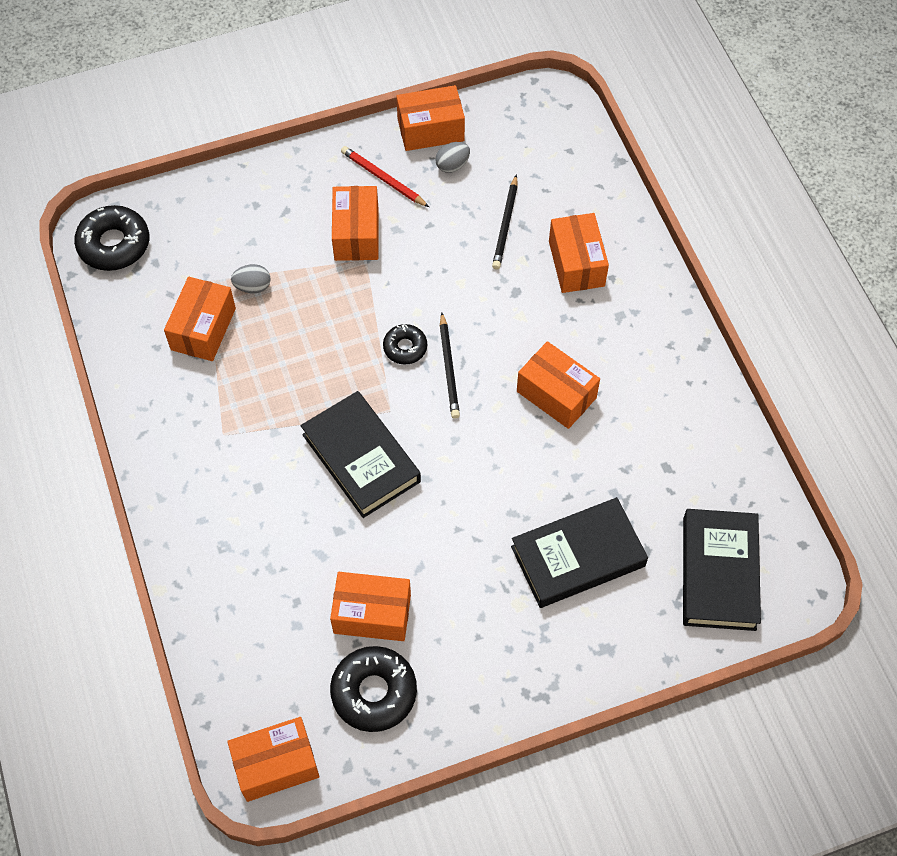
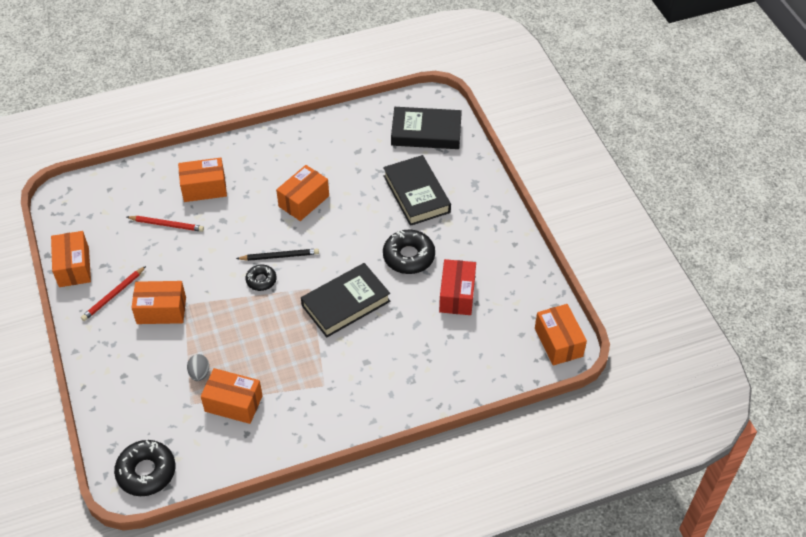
camera: 90 degrees left, 10 degrees down
(372, 614) = (457, 295): orange box -> red box
(374, 692) = (508, 293): black donut -> black donut (408, 256)
(452, 165) = (109, 254): grey egg -> none
(505, 224) = (166, 225): black pencil -> red pencil

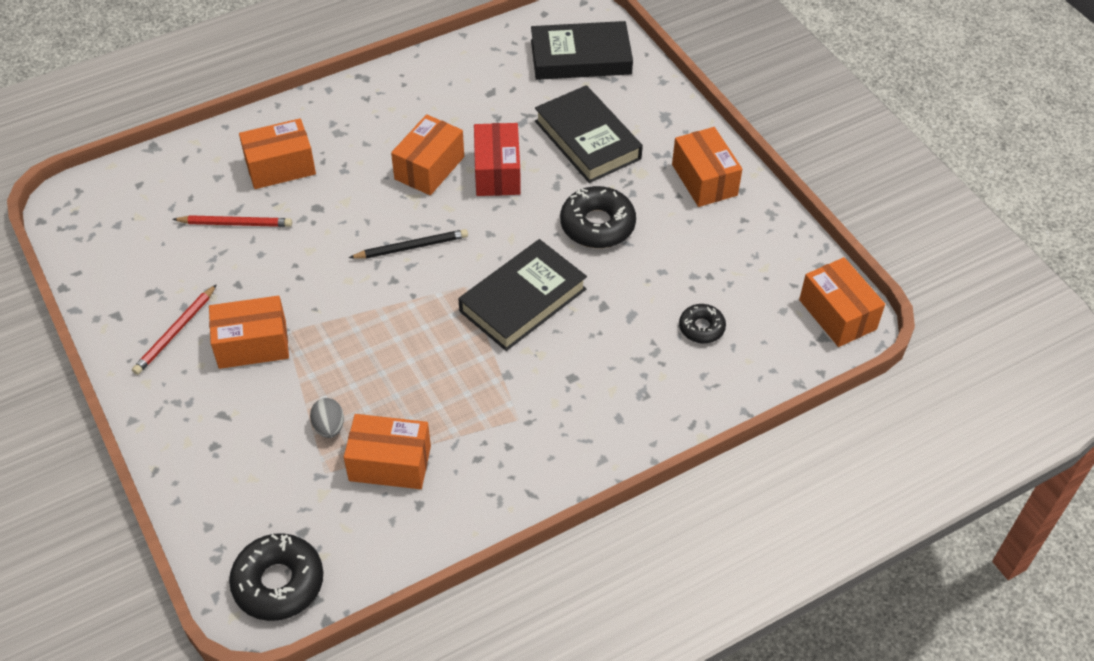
camera: 10 degrees left, 0 degrees up
(74, 267) = (107, 300): orange box -> orange box (704, 180)
(261, 280) = (392, 284): black donut -> black donut (701, 328)
(457, 295) = (679, 269): red box -> red box (497, 172)

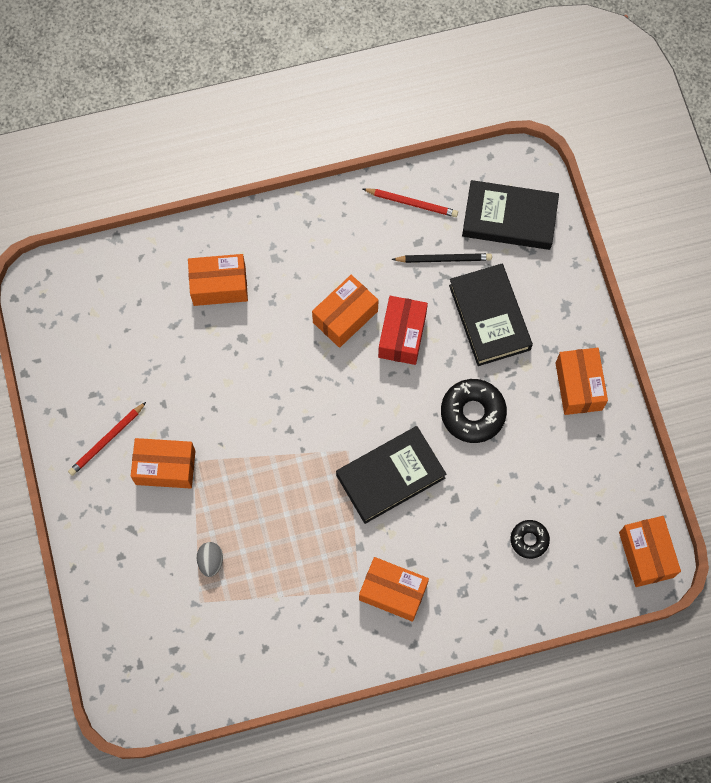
camera: 15 degrees right, 20 degrees up
(235, 223) = (171, 339): red pencil -> red pencil (411, 203)
(278, 583) = (148, 689): black donut -> none
(390, 463) = (250, 606): orange box -> orange box (393, 592)
(411, 247) = (311, 399): black pencil -> black pencil (443, 259)

